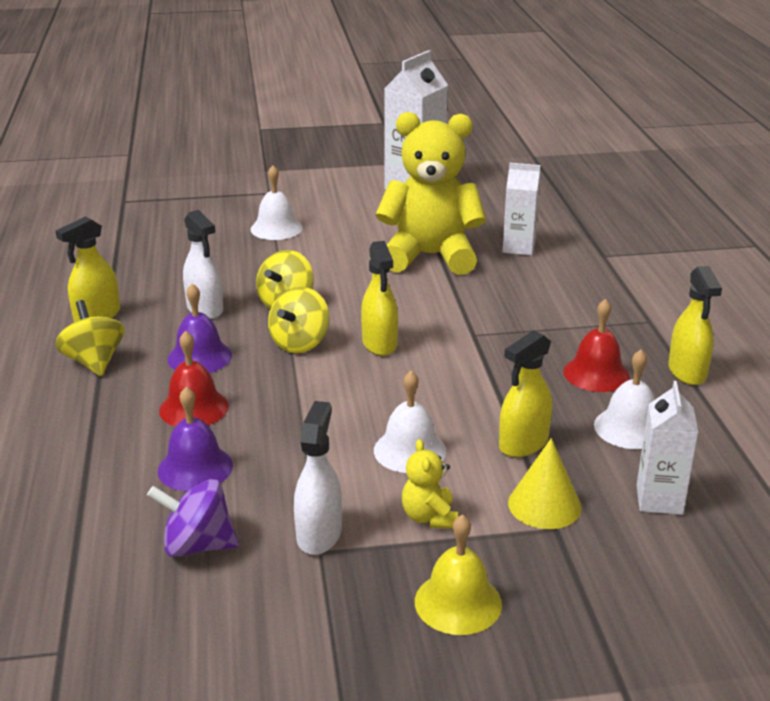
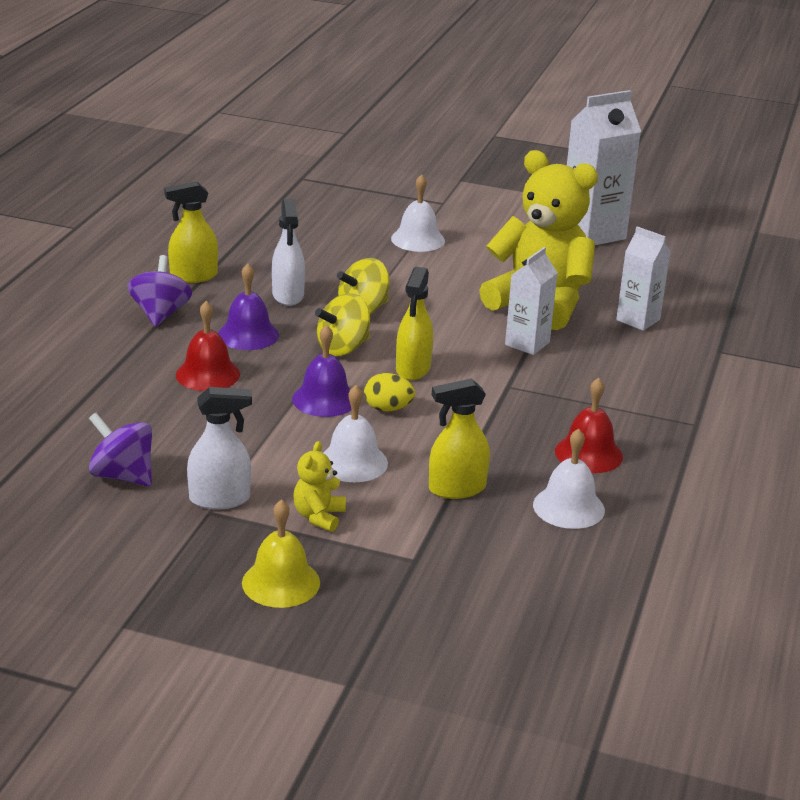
camera: 25 degrees right, 0 degrees up
(94, 362) = (160, 314): yellow spinning top -> purple spinning top
(195, 467) = (169, 420): purple bell -> purple bell (324, 399)
(319, 534) = (220, 499): white spray bottle -> white spray bottle turned 45 degrees clockwise
(392, 388) = (388, 409): none -> yellow egg
(544, 505) = (424, 540): yellow cone -> none
(659, 499) = (530, 570): white carton -> white carton (527, 343)
(687, 372) = (680, 479): yellow spray bottle -> none

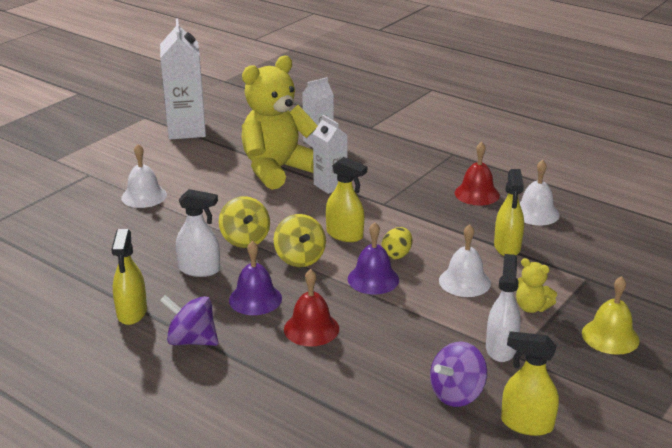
camera: 70 degrees left, 0 degrees up
(83, 525) = (526, 424): none -> yellow spray bottle

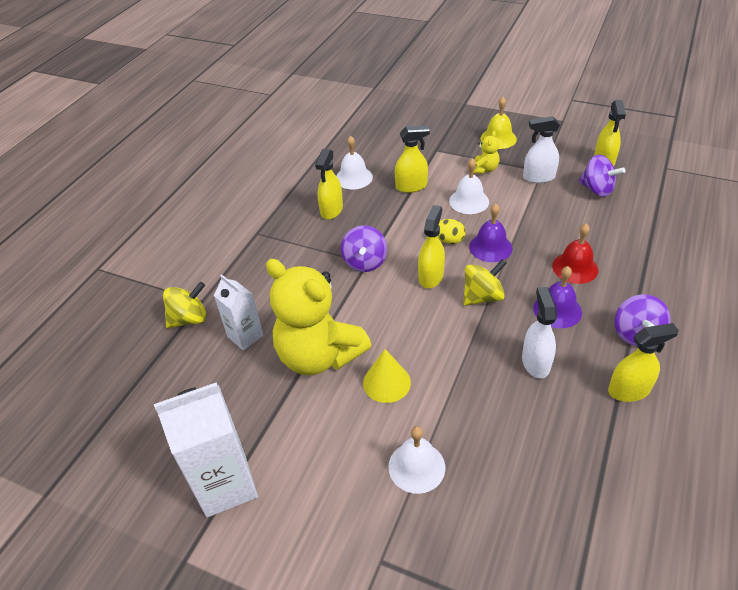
camera: 100 degrees left, 15 degrees up
(229, 194) = (386, 382): none -> yellow cone
(245, 240) = (469, 343): yellow spinning top -> yellow spinning top (189, 319)
(330, 185) = (343, 305): white carton -> none
(384, 202) = (365, 262): none -> purple spinning top
(477, 194) = (331, 210): red bell -> yellow spray bottle

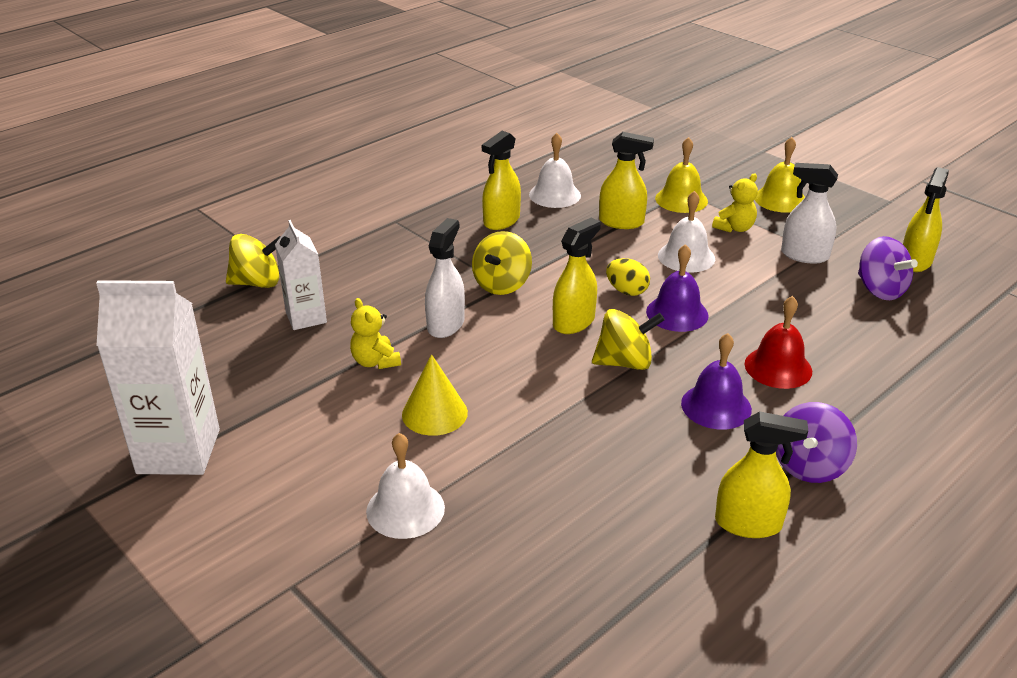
camera: 20 degrees right, 10 degrees down
(319, 355) = (375, 361): yellow teddy bear -> yellow teddy bear, size x0.41
(365, 262) = (502, 284): purple spinning top -> yellow spinning top
(438, 157) = (681, 199): none -> yellow bell
(535, 362) = (642, 452): white spray bottle -> white spray bottle (446, 324)

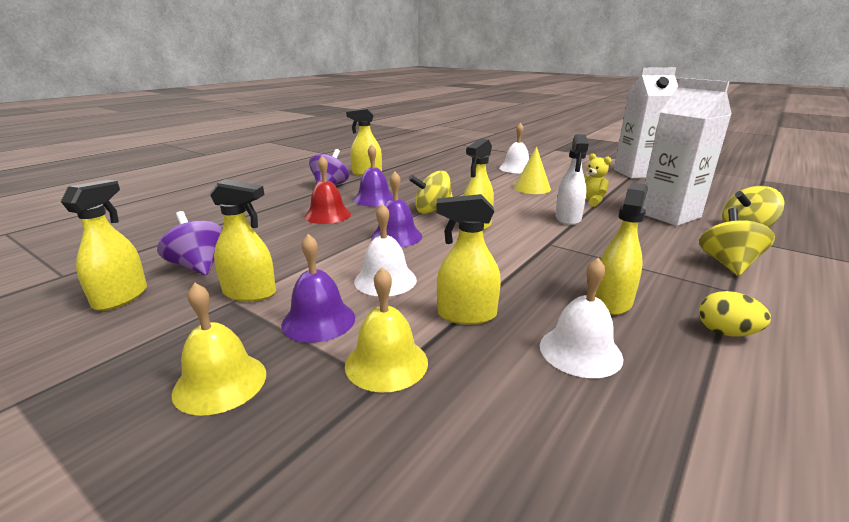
camera: 170 degrees right, 10 degrees down
(306, 317) = (669, 215): white carton -> white carton, size x1.67
(502, 284) = (551, 243): yellow spinning top -> yellow spinning top (728, 264)
(626, 291) = (441, 247): yellow egg -> yellow egg (726, 332)
(734, 228) = (318, 320): yellow teddy bear -> purple bell
(804, 255) = (250, 293): white spray bottle -> yellow spray bottle

